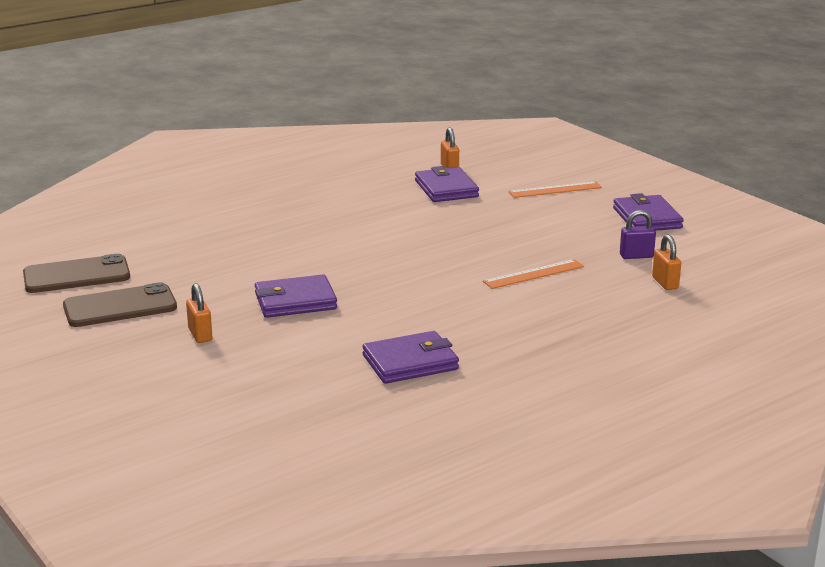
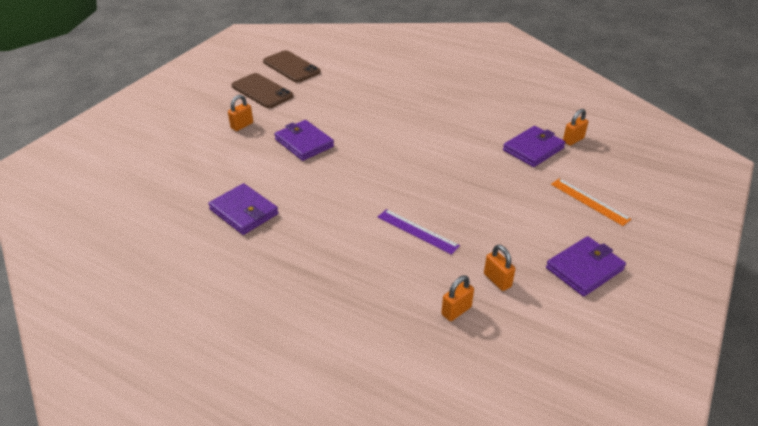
camera: 65 degrees right, 15 degrees up
(534, 274) = (417, 231): orange ruler -> purple ruler
(636, 256) = (497, 280): purple padlock -> orange padlock

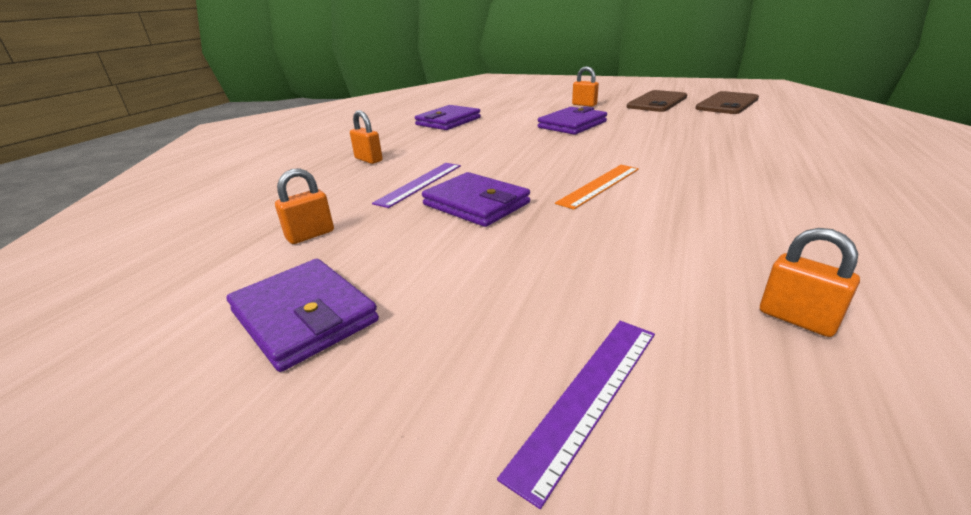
camera: 85 degrees right, 10 degrees down
(456, 311) = (269, 212): orange padlock -> orange padlock (368, 160)
(533, 149) = (693, 261): purple wallet -> purple wallet (476, 204)
(589, 201) = (527, 334): orange ruler -> orange ruler (599, 185)
(619, 192) = (588, 396): none -> purple ruler

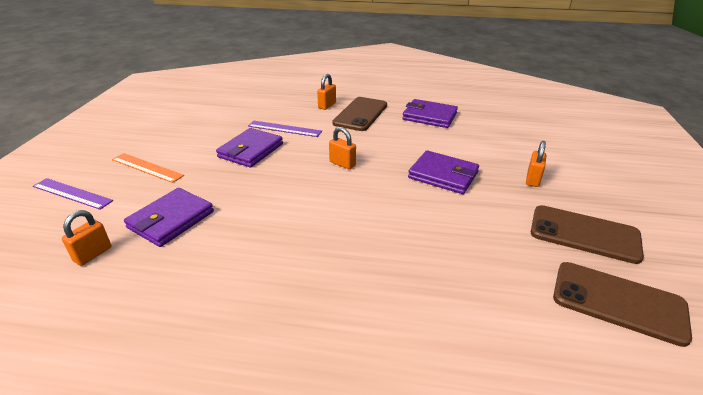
camera: 75 degrees right, 5 degrees up
(304, 316) = (147, 130): purple wallet -> purple wallet (171, 220)
(310, 235) = (217, 114): orange padlock -> orange padlock (342, 164)
(414, 145) = (360, 114): none -> brown phone
(599, 185) = (280, 193): orange ruler -> orange ruler (147, 167)

